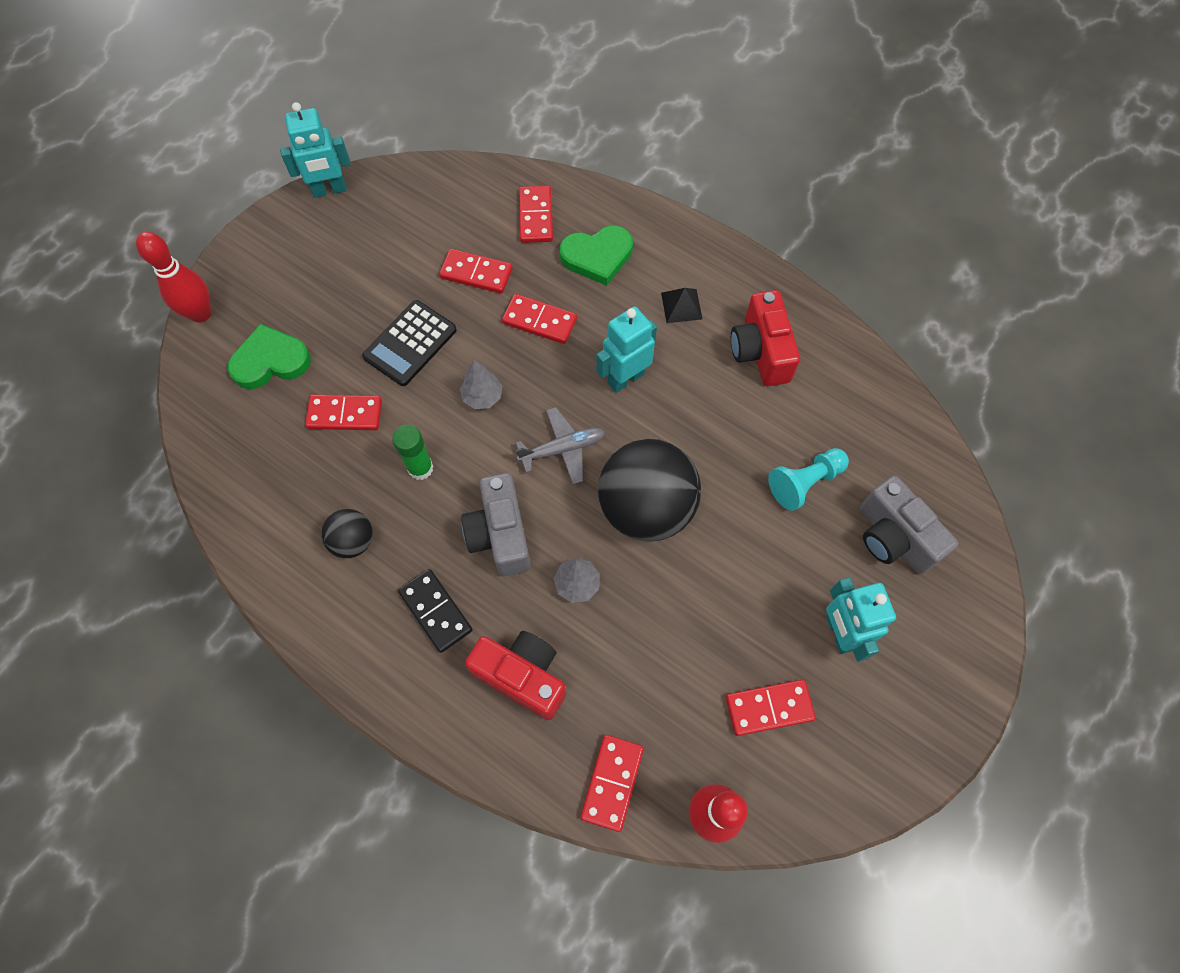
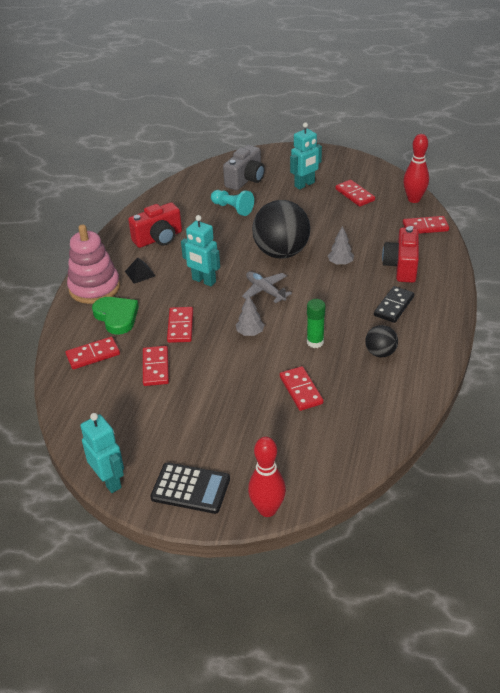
camera: 110 degrees left, 25 degrees down
(270, 361) = (284, 446): green heart -> none
(410, 343) = (229, 379): black calculator -> black calculator (190, 488)
(500, 535) = (333, 297): grey camera -> none
(673, 246) = (94, 288): none -> pink stacking toy

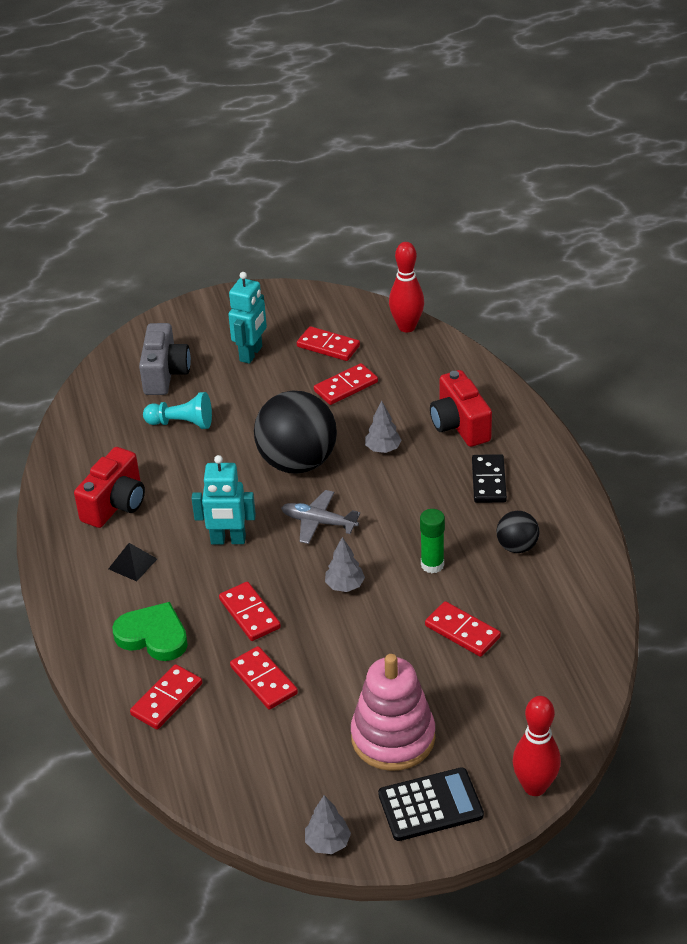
camera: 30 degrees left, 0 degrees up
(94, 288) = (86, 608): pink stacking toy -> pink stacking toy (393, 737)
(109, 481) = (328, 843): turquoise robot -> grey tree
(425, 227) = (448, 361): red domino -> red domino (345, 386)

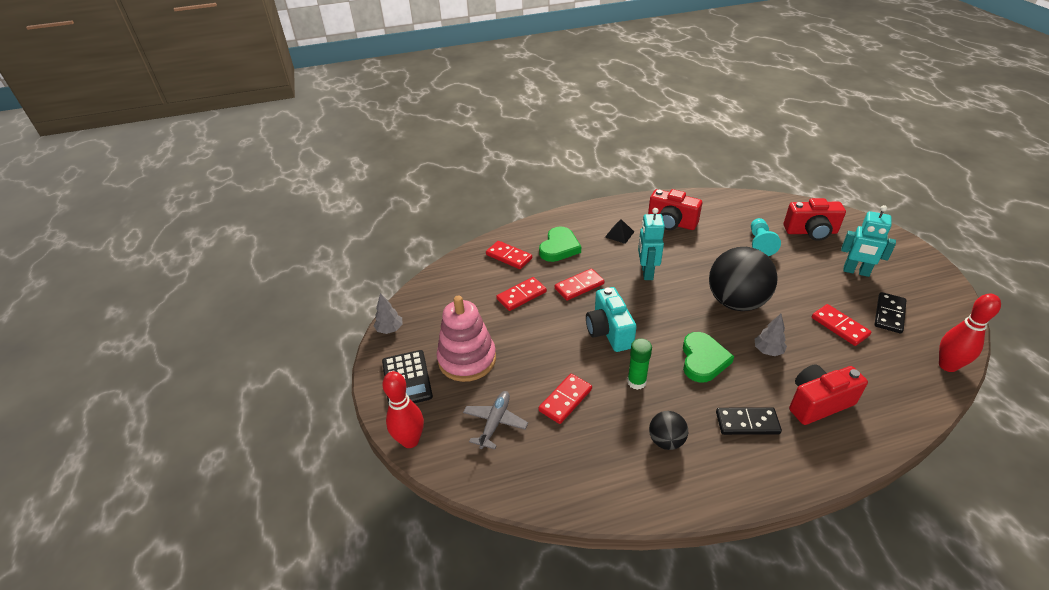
camera: 90 degrees right, 0 degrees up
(165, 374) = (811, 232): grey camera -> red camera
(318, 522) = (673, 316): grey plane -> grey plane (495, 422)
(328, 346) = (889, 314): red domino -> black domino
(345, 585) = (609, 331): grey tree -> turquoise camera
(396, 503) = (703, 360): none -> green heart

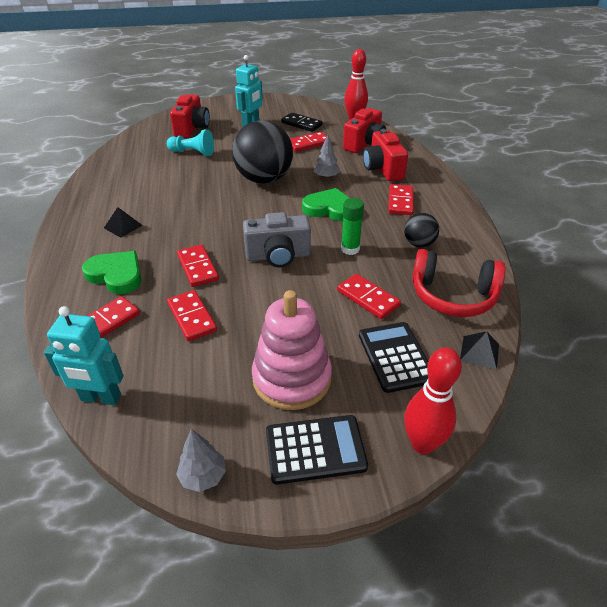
camera: 85 degrees left, 0 degrees up
(495, 422) = (395, 357): grey plane -> black calculator
(508, 487) = (479, 352): none -> black pyramid
(584, 469) = (453, 296): none -> red headphones
(609, 331) = (278, 256): turquoise camera -> grey camera
(646, 272) = (199, 219): turquoise robot -> turquoise robot (100, 398)
(671, 223) = (128, 191): red camera -> red camera (364, 144)
(747, 423) = (400, 202): black domino -> red domino

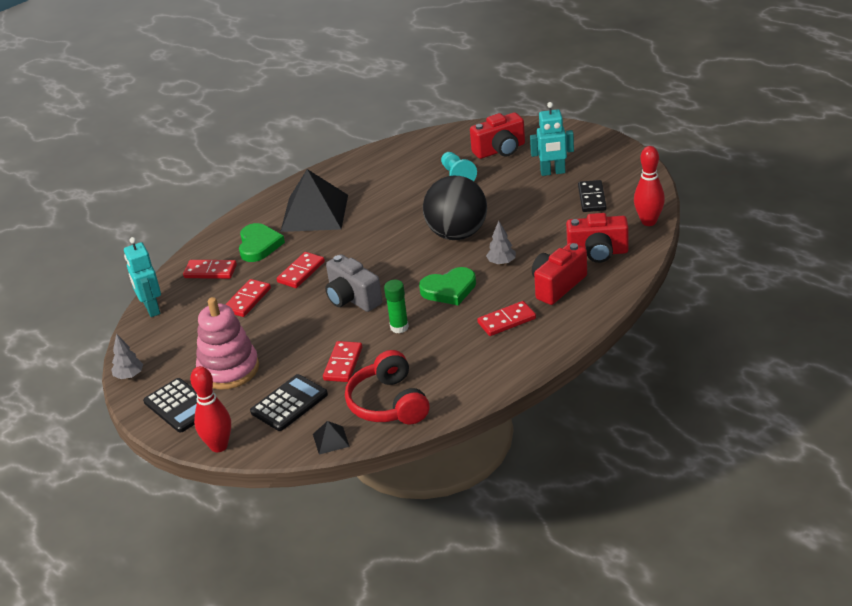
camera: 60 degrees right, 5 degrees down
(123, 226) = (314, 213): black pyramid -> black pyramid, size x2.43
(308, 144) = (554, 222): red domino -> none
(329, 209) = (449, 289): green heart -> green heart turned 90 degrees clockwise
(419, 244) = (446, 358): black ball -> none

